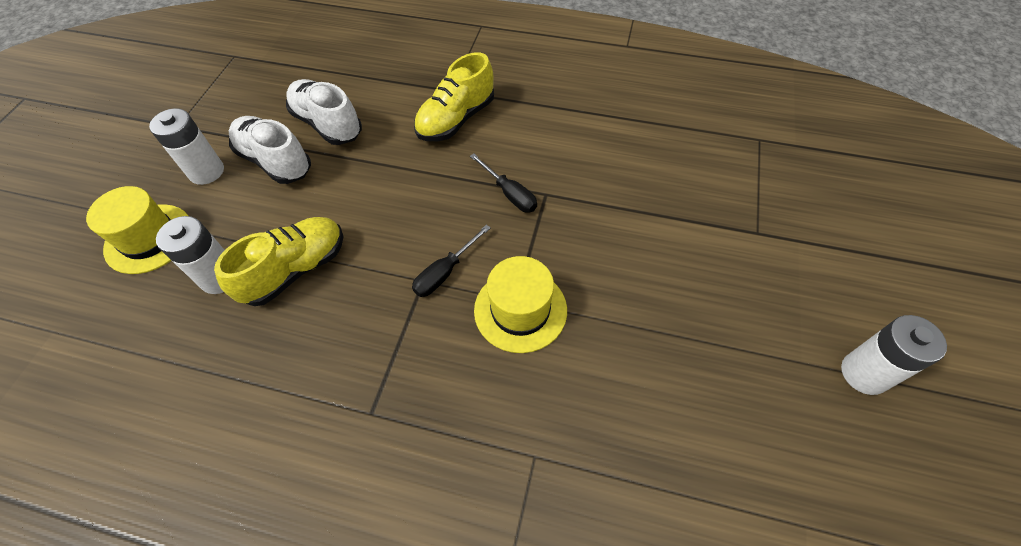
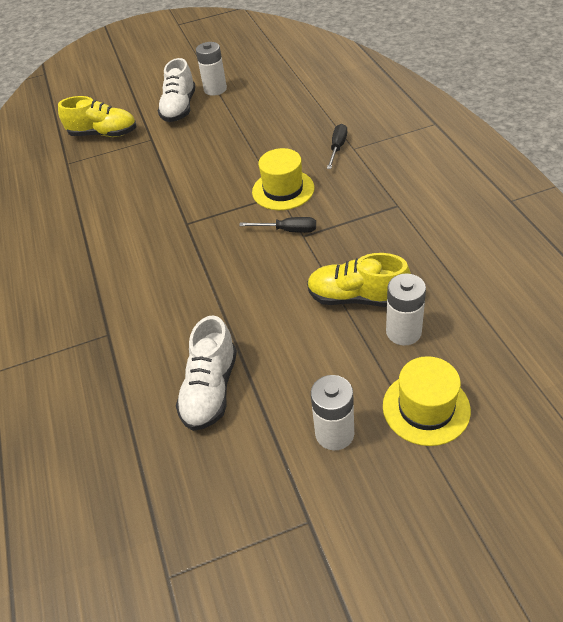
camera: 120 degrees left, 10 degrees down
(275, 161) = (281, 392): white shoe -> white shoe (179, 108)
(456, 119) = (144, 308): yellow shoe -> yellow shoe (103, 134)
(509, 193) = (200, 238): black screwdriver -> black screwdriver (337, 148)

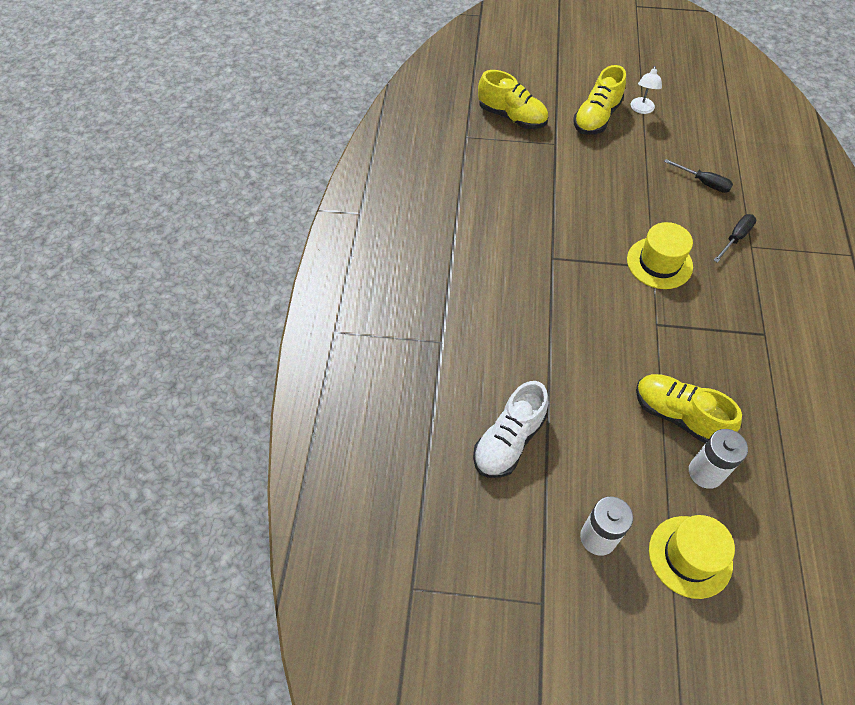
camera: 20 degrees right, 10 degrees up
(179, 108) = (596, 118): white shoe -> yellow shoe
(215, 89) = (641, 109): white battery -> white lamp
(288, 230) = (644, 311): black screwdriver -> black screwdriver (703, 183)

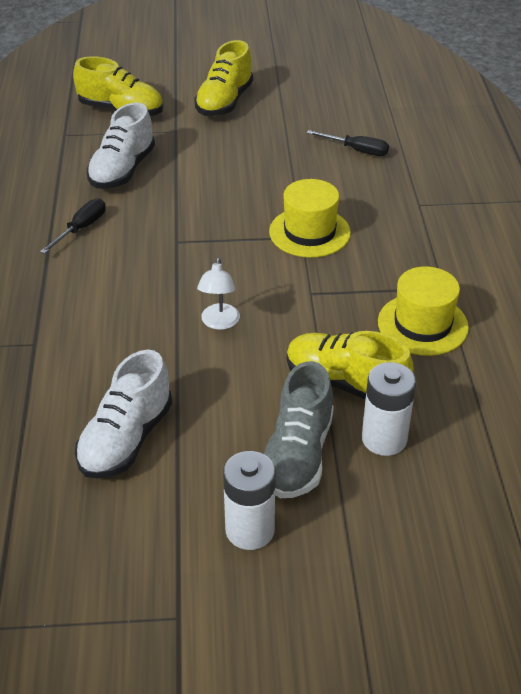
camera: 10 degrees left, 15 degrees down
(511, 180) = (122, 170): none -> white shoe
(637, 476) = (297, 454): none -> grey shoe
(641, 109) = (278, 90): white lamp -> white lamp (219, 323)
(690, 556) = (372, 533): yellow hat -> yellow hat (422, 324)
(735, 238) = (399, 199): black screwdriver -> black screwdriver (81, 228)

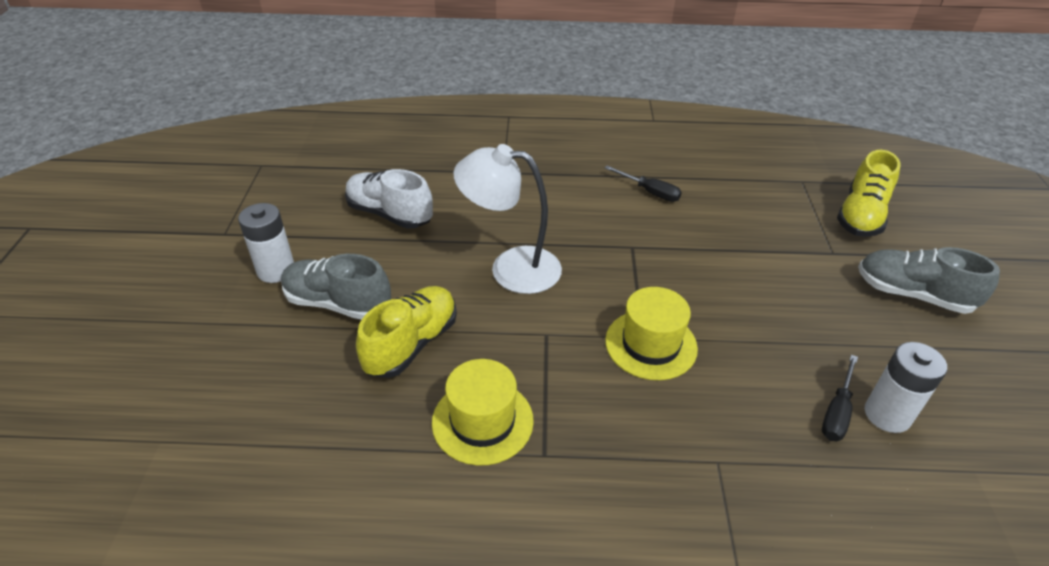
camera: 95 degrees right, 0 degrees up
(122, 170) = (747, 215): white shoe -> none
(219, 323) = (511, 268): white lamp -> white lamp, size x1.95
(224, 102) = (912, 294): yellow shoe -> grey shoe
(384, 439) = (333, 362): white battery -> white battery (887, 414)

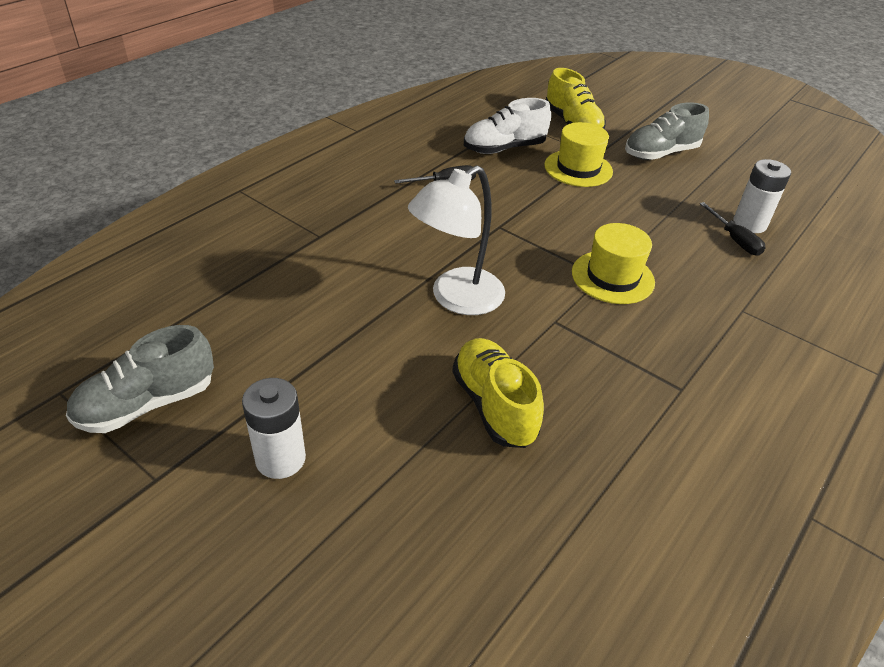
camera: 55 degrees left, 0 degrees up
(338, 303) = (387, 431): grey shoe -> grey shoe (147, 404)
(389, 214) = (290, 333): white shoe -> white shoe (504, 148)
(482, 421) = (622, 406): yellow hat -> yellow hat (578, 168)

